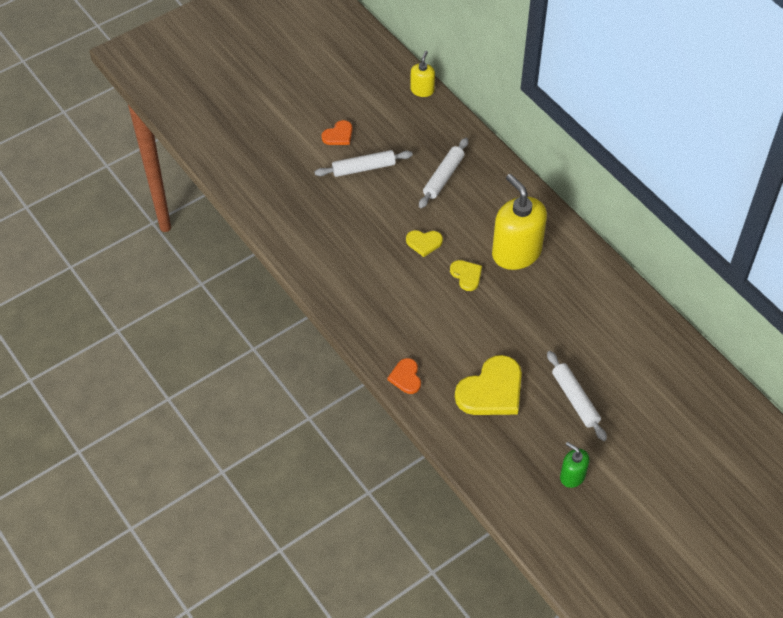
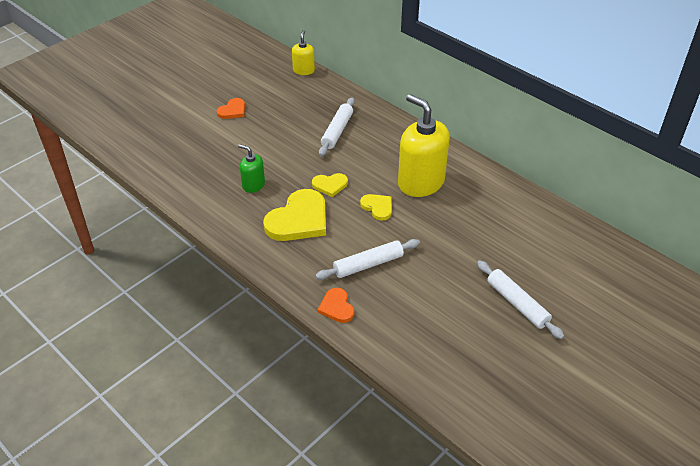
camera: 10 degrees left, 10 degrees down
(364, 168) = (260, 133): white rolling pin -> white rolling pin (368, 264)
(491, 390) = (429, 307): yellow heart -> yellow heart (299, 219)
(572, 476) = (539, 381): green soap dispenser -> green soap dispenser (253, 185)

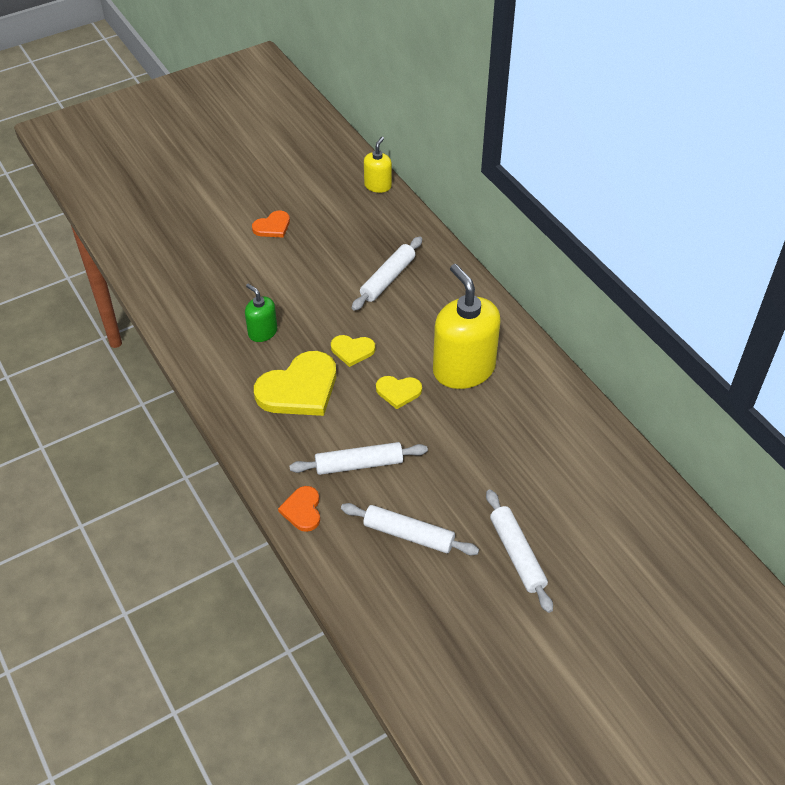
camera: 15 degrees right, 5 degrees up
(377, 207) = (398, 392): yellow heart -> yellow heart turned 120 degrees clockwise
(428, 307) = (408, 534): none -> white rolling pin

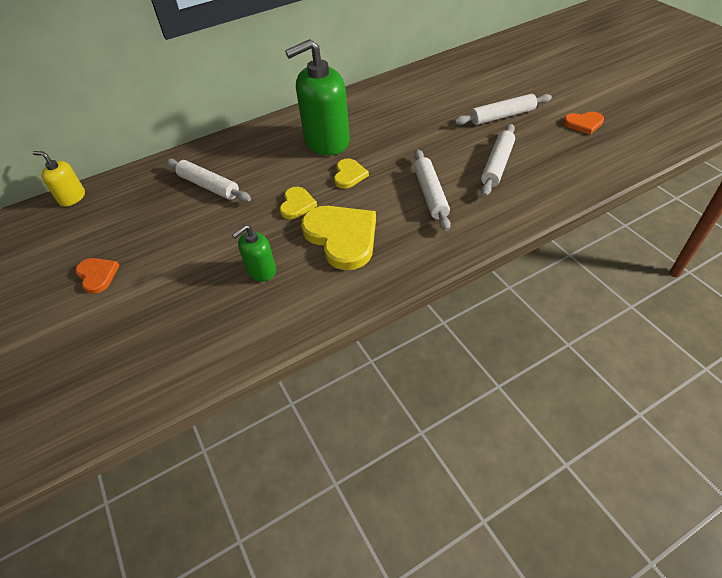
camera: 85 degrees left, 0 degrees up
(302, 510) = (485, 225): orange heart -> orange heart (583, 124)
(463, 369) = (326, 141): yellow soap dispenser -> green soap dispenser

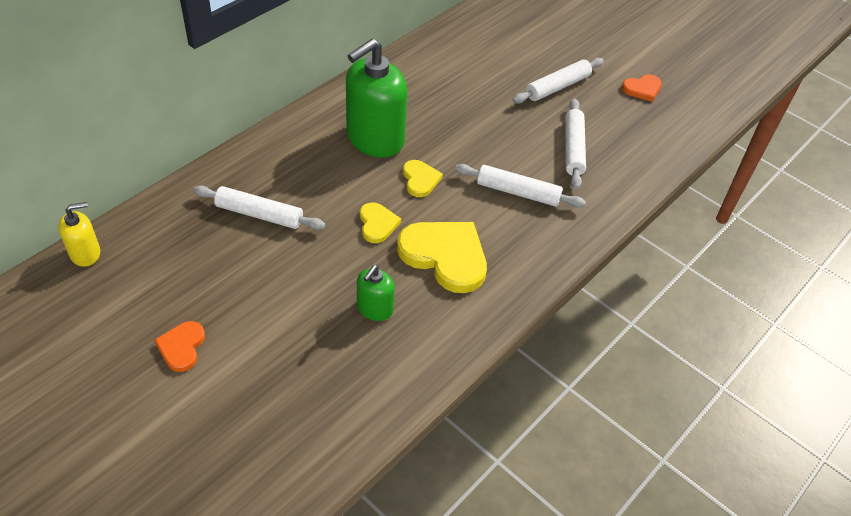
camera: 25 degrees left, 0 degrees up
(72, 198) = (85, 253): yellow soap dispenser -> yellow soap dispenser turned 150 degrees clockwise
(97, 275) = (181, 347): orange heart -> orange heart turned 120 degrees counterclockwise
(430, 194) = (518, 192): white rolling pin -> white rolling pin turned 45 degrees counterclockwise

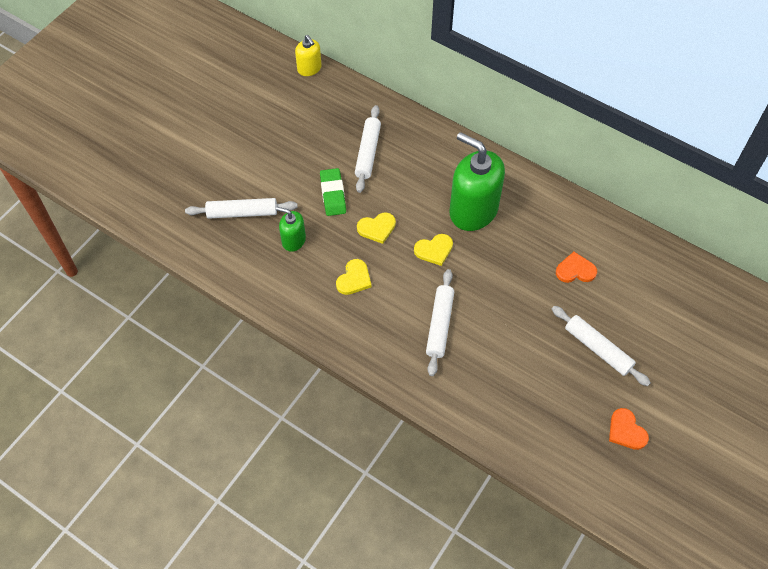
camera: 85 degrees right, 10 degrees up
(181, 347) = (243, 139): orange heart -> orange heart (575, 270)
(313, 258) = (333, 194): none -> green eraser
(445, 256) = (354, 279): yellow heart -> yellow heart, size x0.52
(573, 148) = (510, 367): white rolling pin -> white rolling pin (242, 212)

